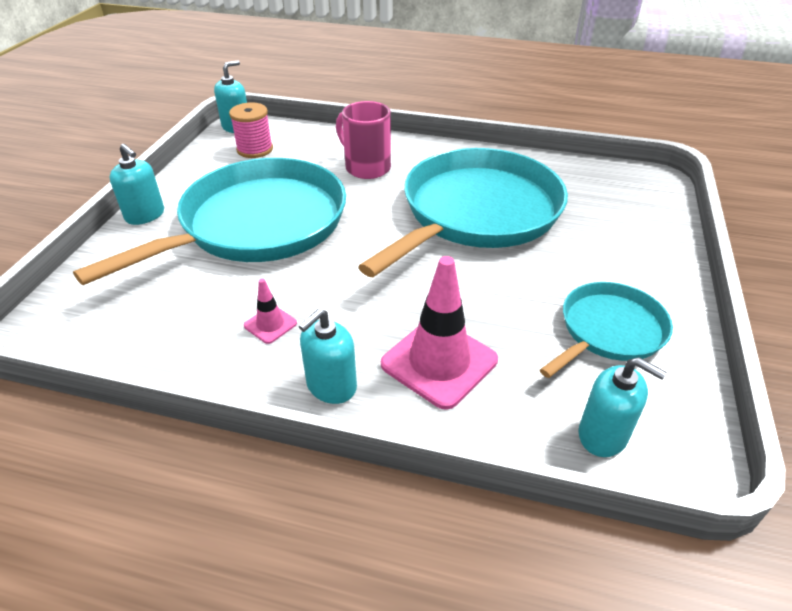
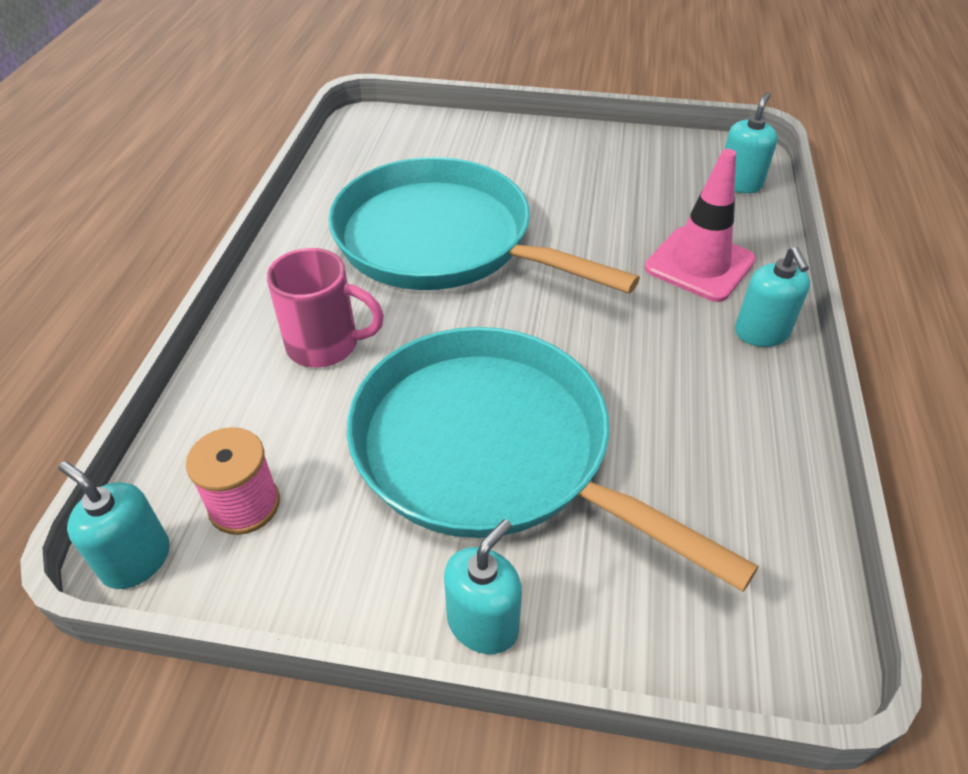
camera: 95 degrees left, 5 degrees up
(270, 324) = (695, 395): pink traffic cone -> none
(331, 386) = (761, 333): turquoise soap dispenser -> turquoise soap dispenser turned 45 degrees clockwise
(366, 167) = (325, 345): pink mug -> pink mug turned 120 degrees counterclockwise
(608, 331) = (621, 170): turquoise pan -> none

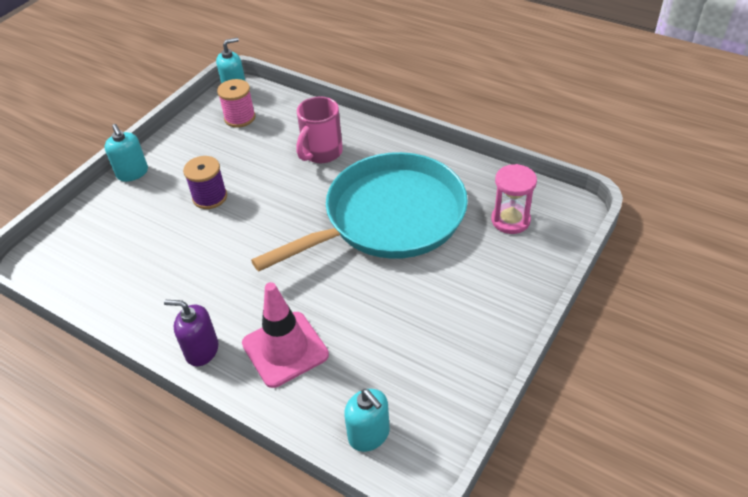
camera: 115 degrees right, 0 degrees up
(401, 153) = (510, 220): none -> pink hourglass
(492, 450) = (210, 197): turquoise pan -> purple spool
(761, 333) = (202, 350): turquoise soap dispenser -> purple soap dispenser

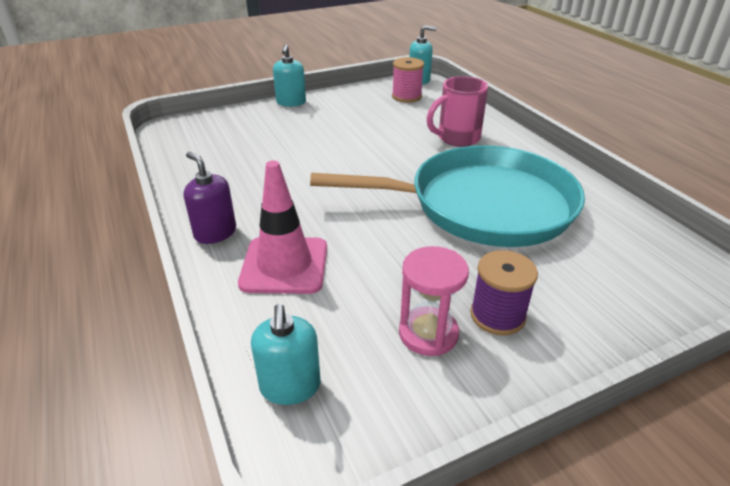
camera: 30 degrees right, 10 degrees down
(210, 197) = (333, 135): purple spool -> purple spool (497, 315)
(510, 220) = (626, 259): pink hourglass -> pink hourglass (428, 333)

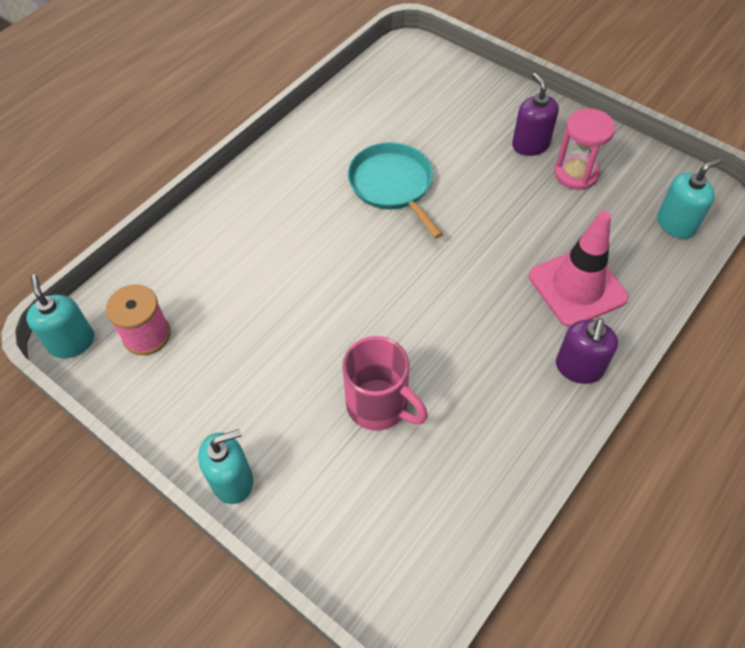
camera: 115 degrees left, 20 degrees up
(457, 138) = (259, 241): pink mug -> pink mug (379, 405)
(482, 205) = (393, 185): turquoise pan -> turquoise pan, size x0.52
(497, 315) = (530, 145): purple spool -> purple soap dispenser

